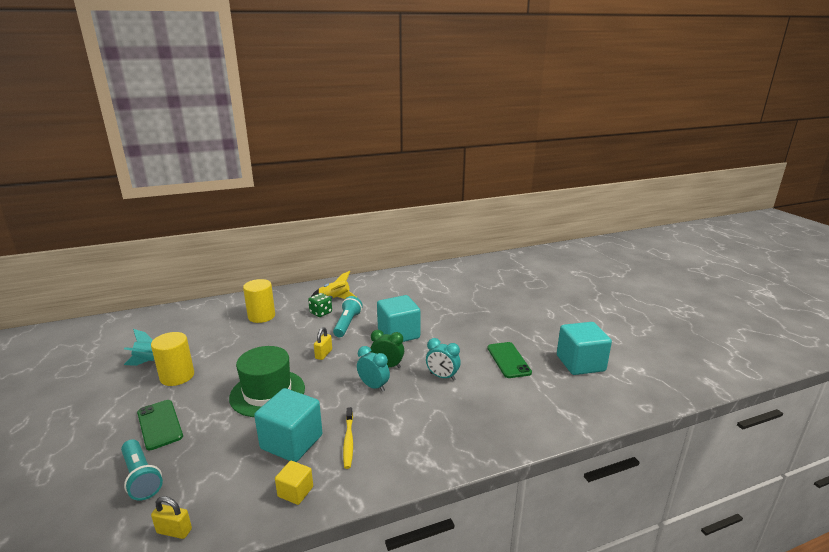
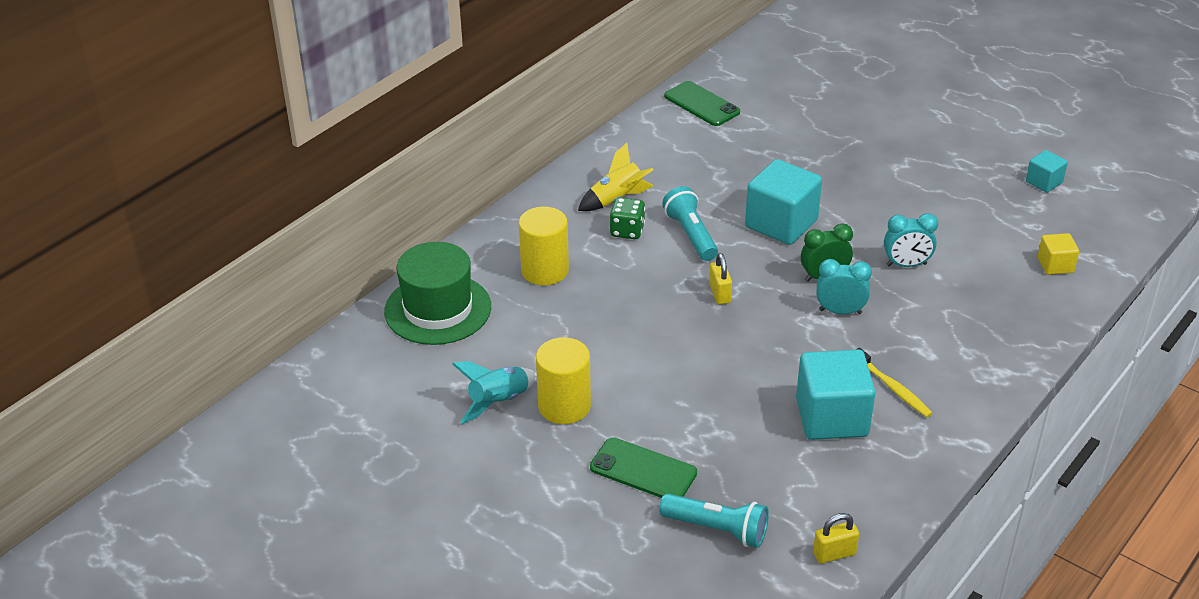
camera: 30 degrees left, 15 degrees up
(267, 393) = (720, 375): green hat -> green hat (438, 309)
(295, 492) = (905, 463): yellow cube -> yellow cube (1055, 265)
(508, 360) = (959, 210): green phone -> green phone (701, 104)
(580, 363) = (1044, 182): turquoise cube -> turquoise cube, size x0.51

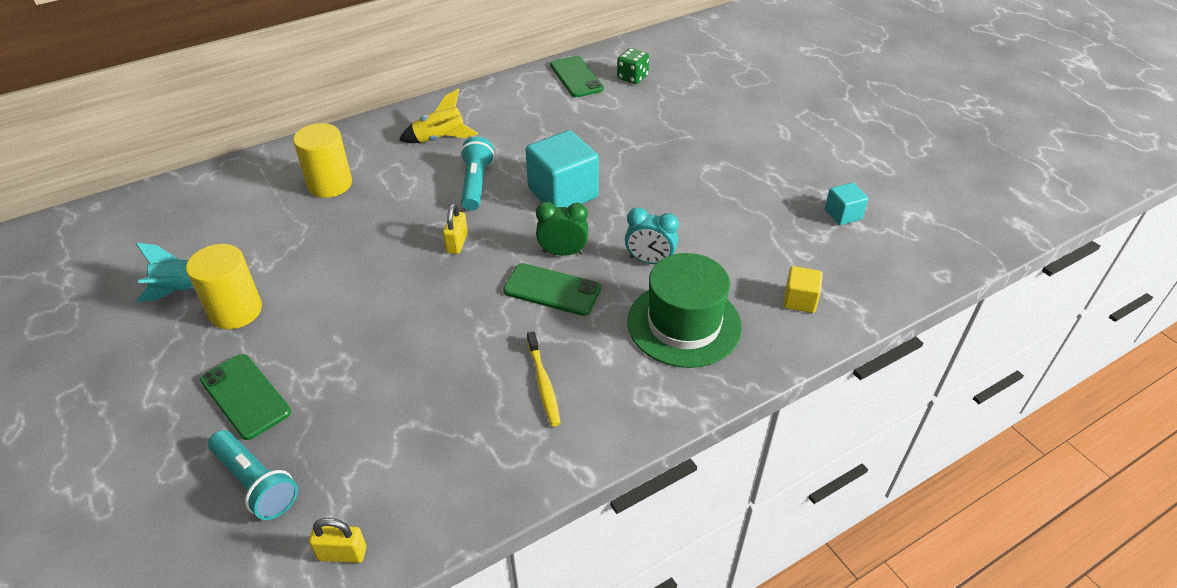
camera: 20 degrees right, 5 degrees up
(438, 309) = (217, 195): green hat -> green hat (684, 324)
(627, 231) = (426, 167): green dice -> green dice (632, 77)
(831, 417) = (460, 396): turquoise cube -> none
(840, 311) = (552, 290): turquoise clock -> green phone

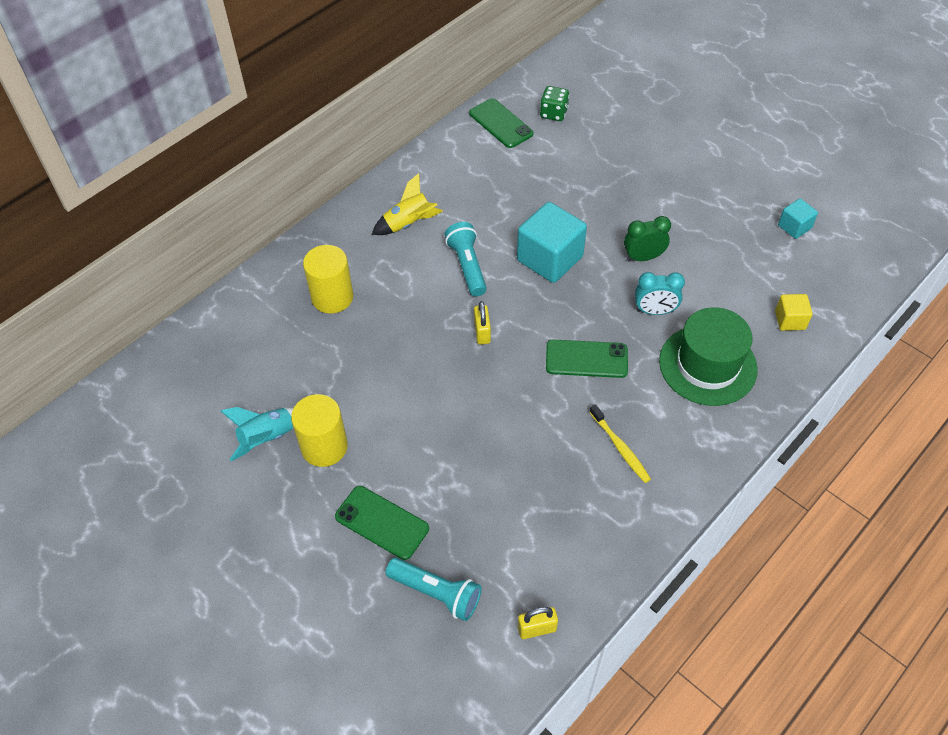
camera: 15 degrees left, 10 degrees up
(562, 252) = (578, 320): green clock -> green clock (643, 257)

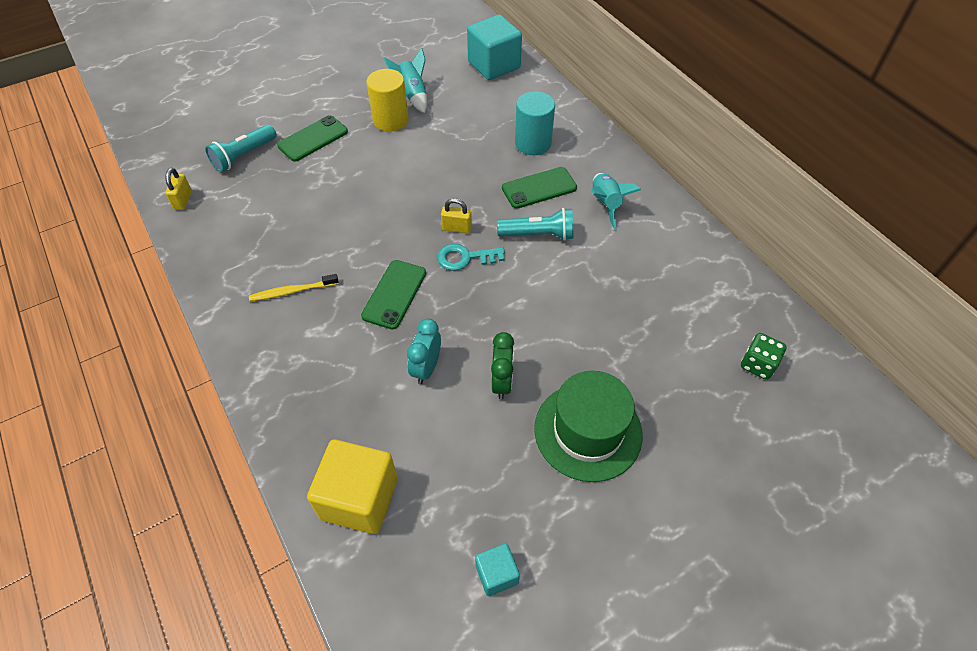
camera: 105 degrees right, 0 degrees up
(332, 297) = (533, 143): yellow cylinder -> turquoise cylinder
(408, 224) = (605, 204): yellow rocket -> turquoise rocket
(501, 123) = (744, 308): green phone -> green phone (539, 188)
(519, 316) = (465, 258): none -> turquoise key
(549, 259) = (527, 299): turquoise cube -> turquoise cube (494, 65)
(707, 365) = (341, 391): green hat -> green hat (588, 431)
(790, 320) = (359, 498): yellow cube -> yellow cube, size x1.94

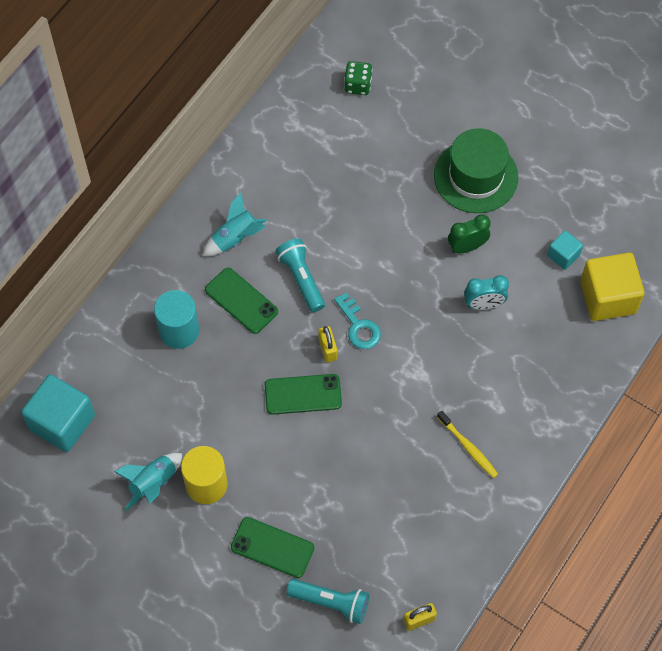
camera: 115 degrees left, 10 degrees up
(394, 294) = (427, 363): green phone -> green phone (303, 394)
(496, 574) = (606, 193): turquoise cube -> turquoise cube (563, 255)

